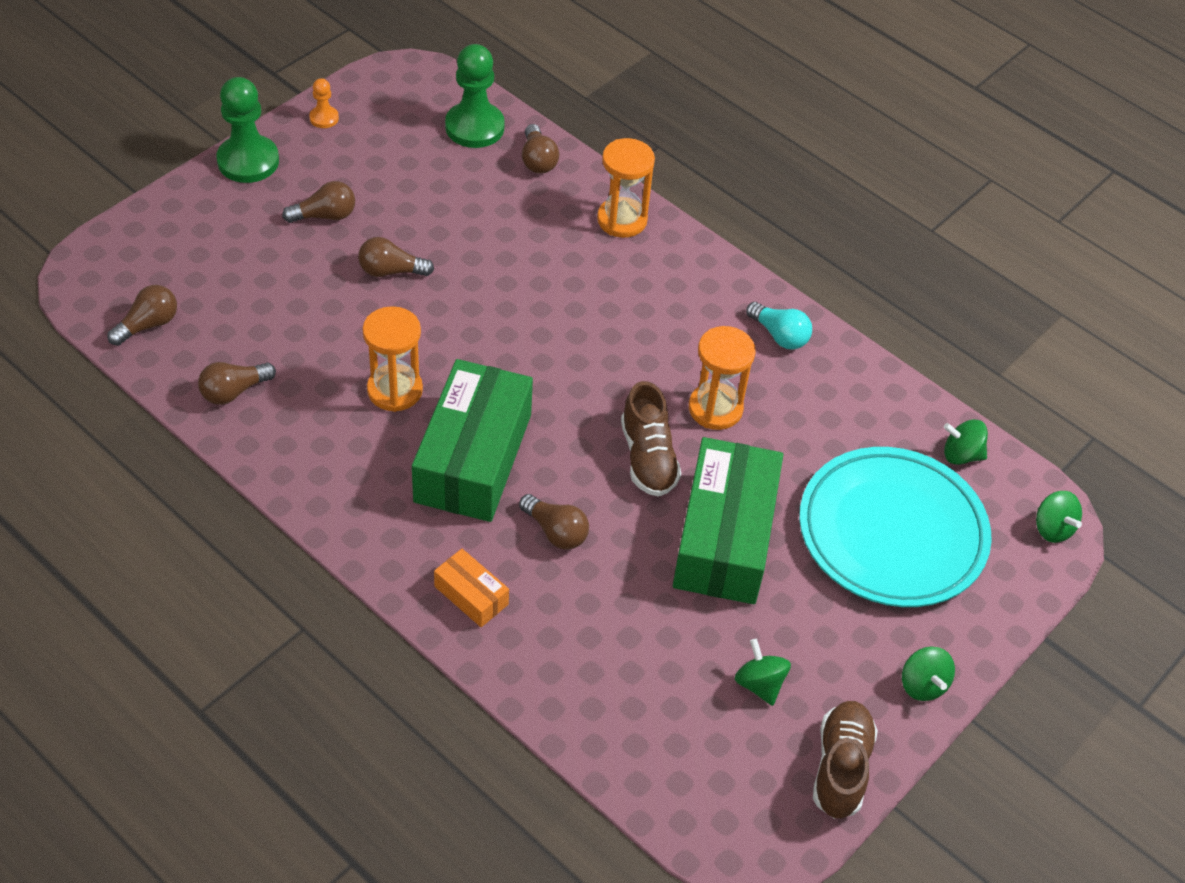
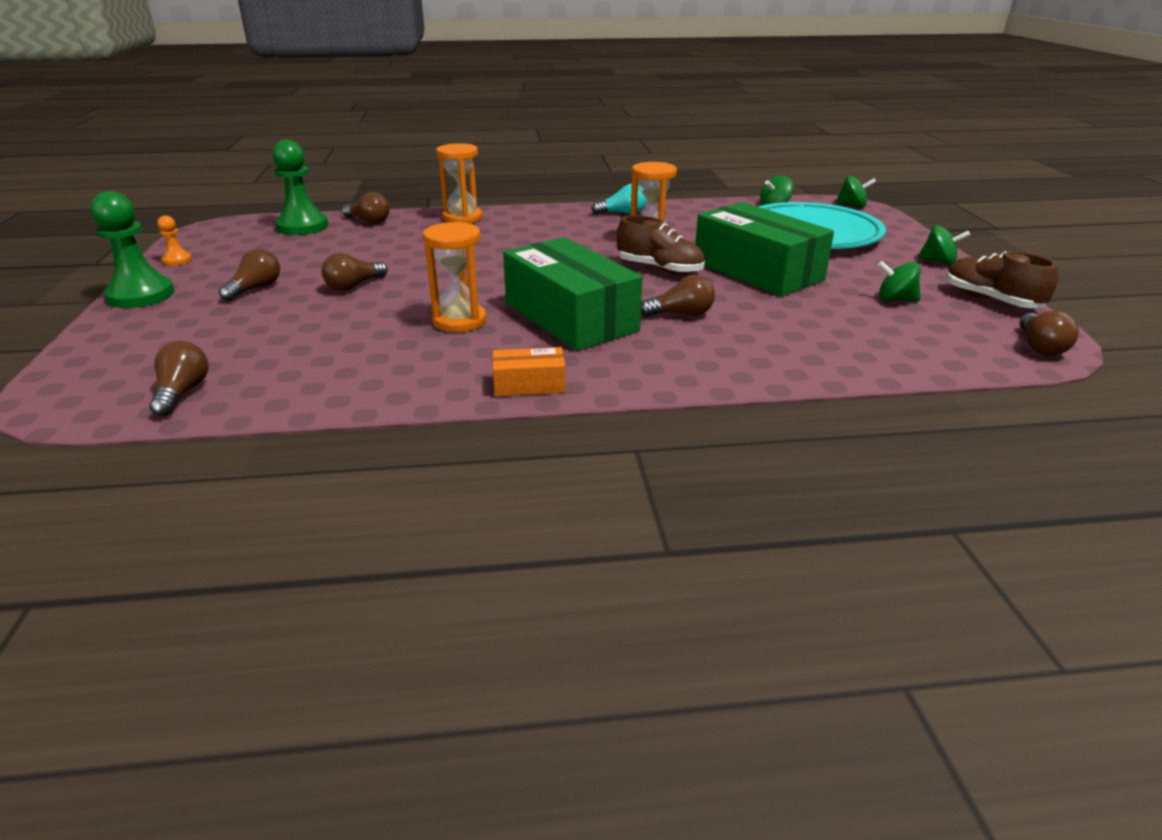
camera: 45 degrees left, 20 degrees down
(234, 391) = (333, 381): brown light bulb -> brown light bulb (1040, 346)
(471, 595) = (700, 362): orange box -> orange box (529, 384)

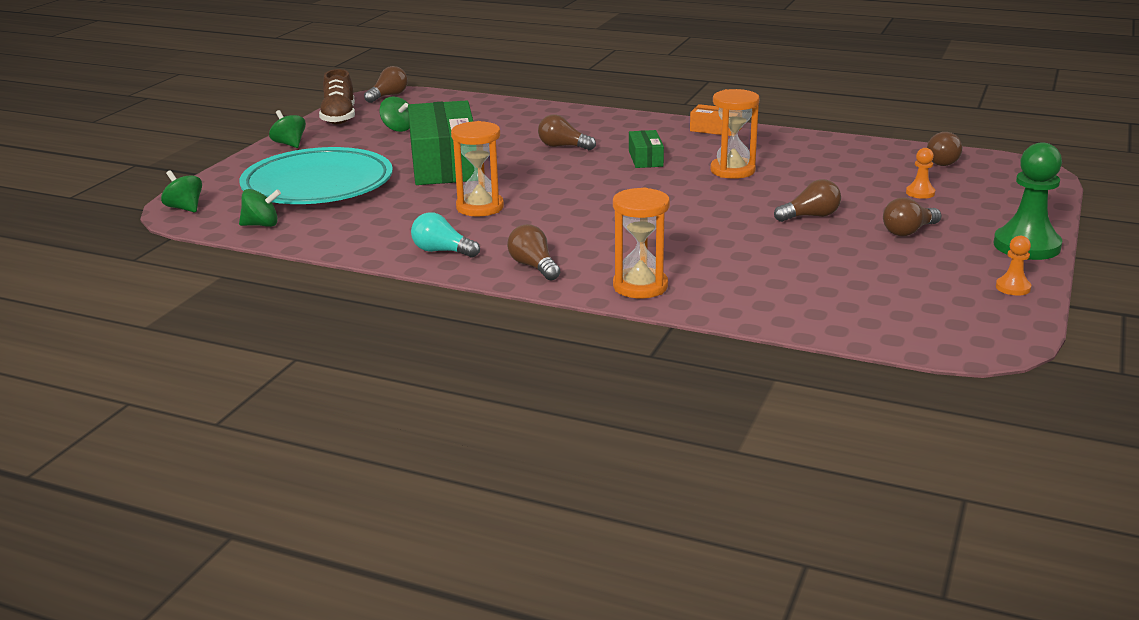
camera: 150 degrees left, 5 degrees down
(232, 334) = (920, 193): none -> orange pawn
(302, 226) = (860, 317): green pawn -> none
(369, 221) = (766, 308): brown light bulb -> brown light bulb (534, 266)
(570, 317) = (645, 158): green box -> green box, size x0.45
(660, 269) = (519, 180): brown shoe -> none

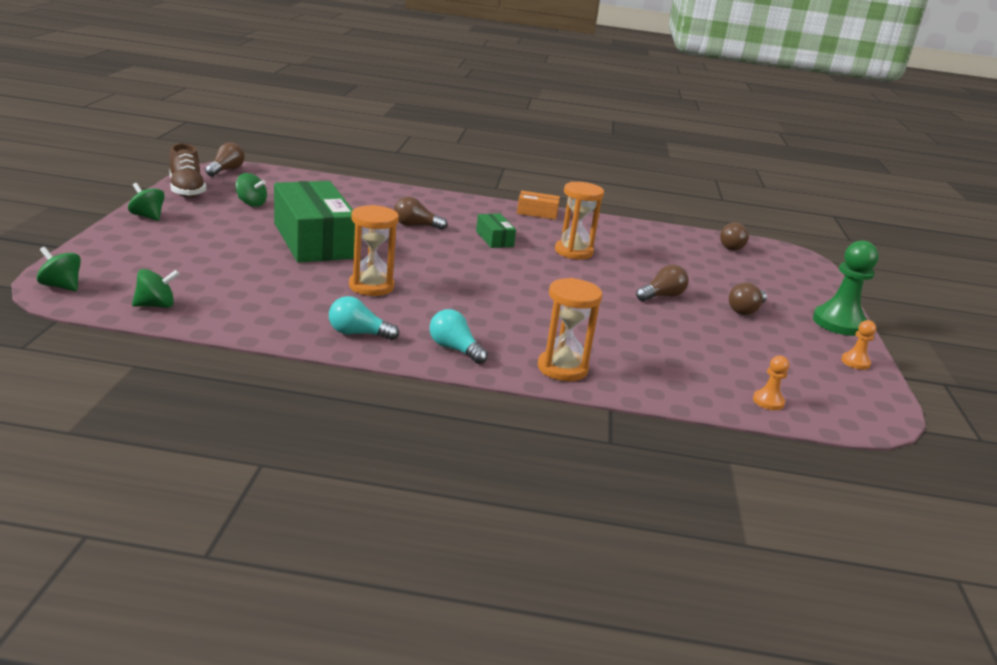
camera: 20 degrees left, 0 degrees up
(318, 185) = (197, 261): turquoise plate -> none
(534, 266) = (455, 349): brown light bulb -> turquoise light bulb
(920, 193) = (731, 274): orange pawn -> orange pawn (768, 401)

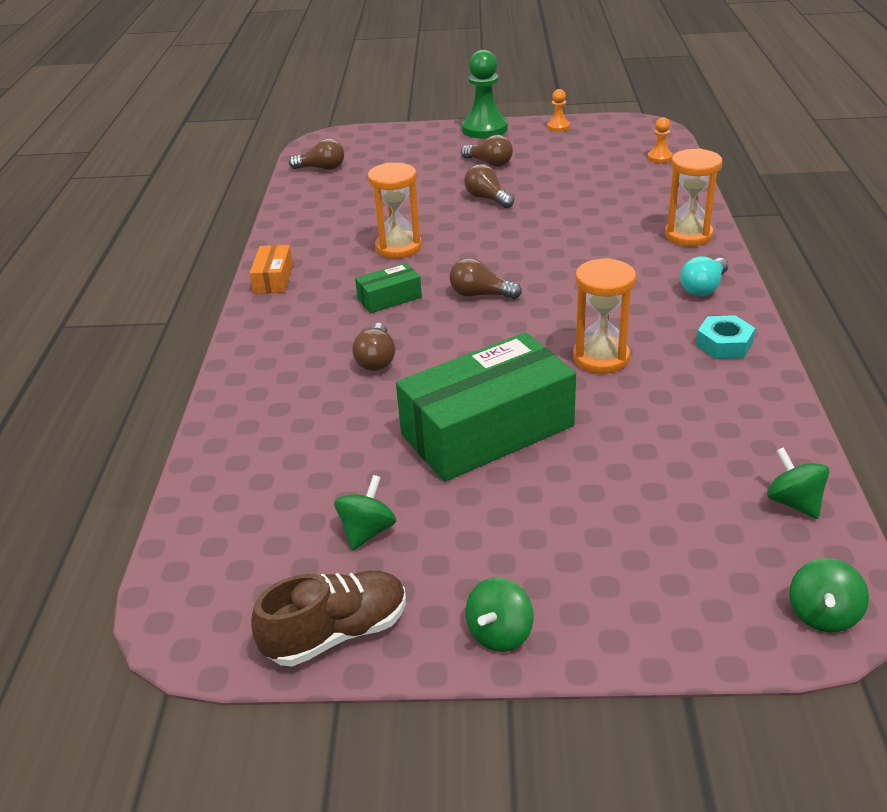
camera: 90 degrees left, 10 degrees up
(226, 170) = (191, 620): brown light bulb -> brown light bulb (480, 294)
(358, 334) = (724, 344): turquoise light bulb -> turquoise nut

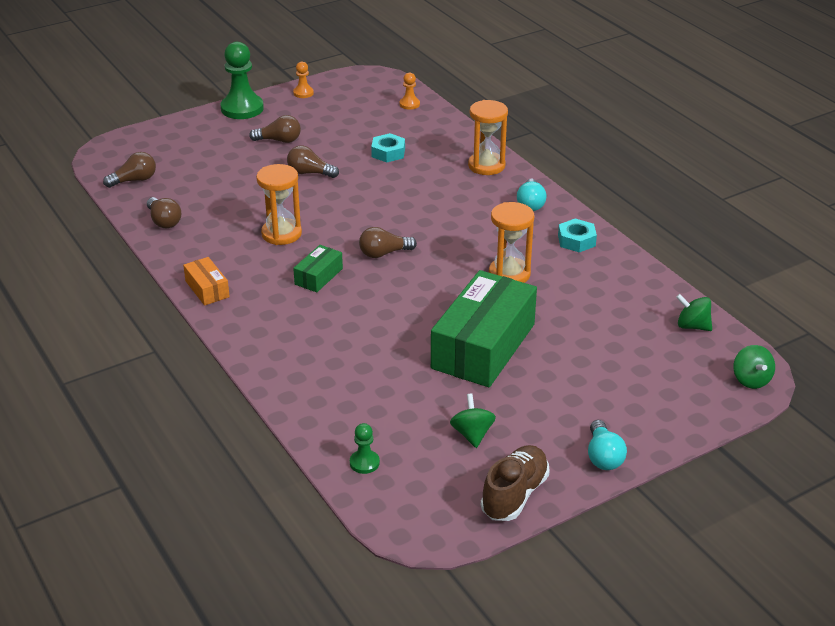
camera: 35 degrees left, 0 degrees up
(218, 515) = (364, 463): none -> green pawn
(376, 359) = (358, 324): brown light bulb -> brown light bulb (164, 221)
(500, 633) = (603, 456): green spinning top -> turquoise light bulb
(589, 198) = (388, 153): none -> turquoise nut

